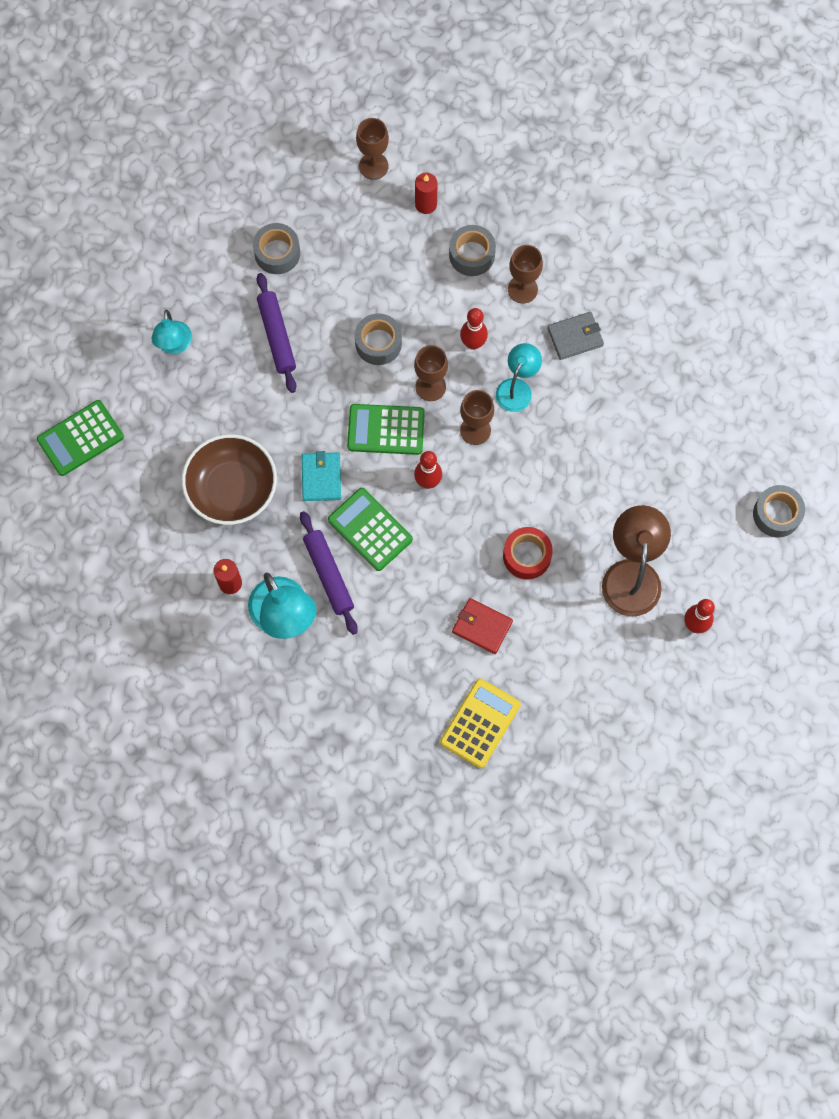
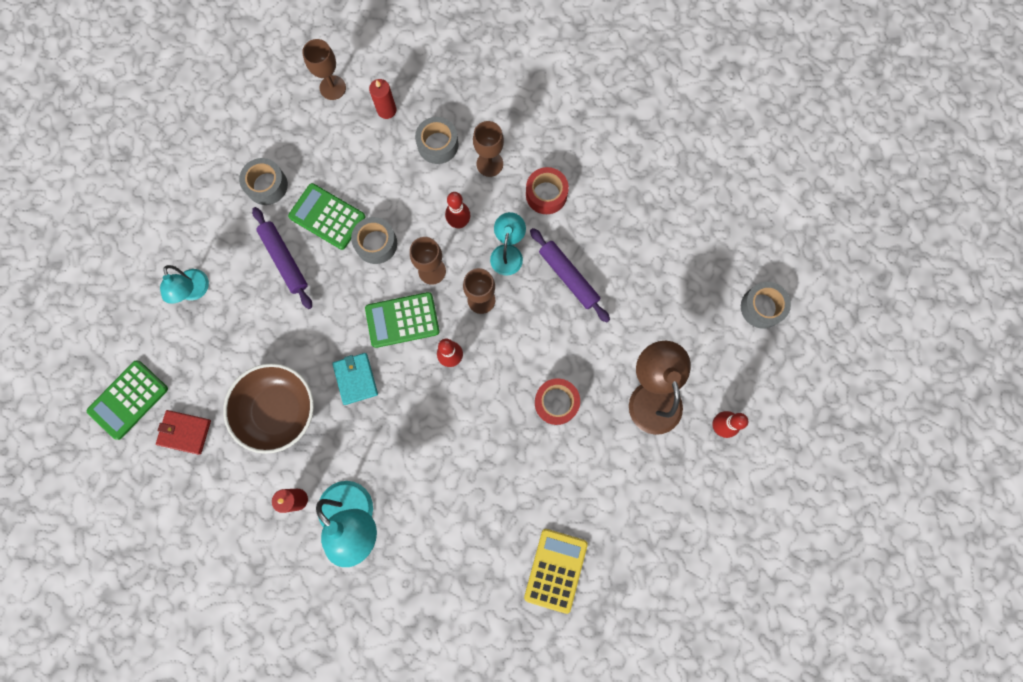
camera: 15 degrees left, 5 degrees up
(328, 575) = (384, 467): purple rolling pin -> purple rolling pin (568, 277)
(370, 529) = (411, 415): green calculator -> green calculator (327, 217)
(482, 626) = (533, 478): red wallet -> red wallet (185, 432)
(575, 337) = (546, 194): grey wallet -> red tape

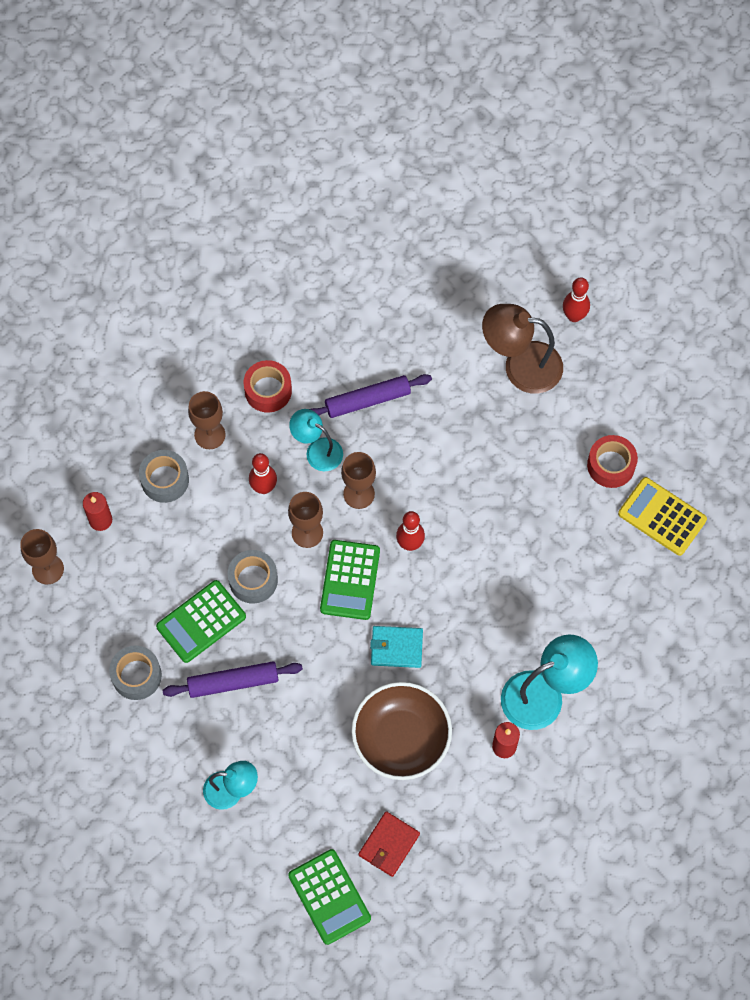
camera: 70 degrees left, 10 degrees down
(556, 402) = (495, 458): red tape -> red tape (611, 465)
(761, 307) = (470, 233): grey tape -> none

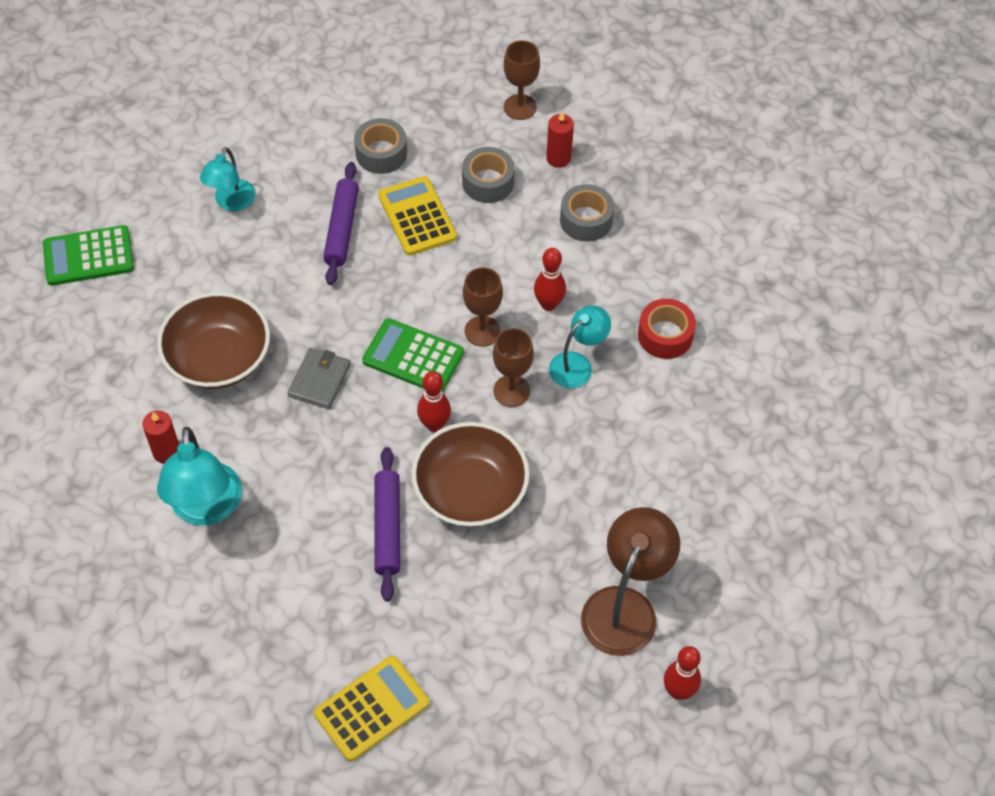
camera: 105 degrees right, 10 degrees down
(201, 621) = (417, 216): green calculator -> yellow calculator
(210, 435) = (626, 270): brown goblet -> none
(253, 580) = (446, 270): grey tape -> grey tape (488, 182)
(367, 400) = (625, 429): purple rolling pin -> purple rolling pin (387, 527)
(389, 844) = (114, 319): red wallet -> none
(396, 647) = (320, 380): turquoise wallet -> grey wallet
(461, 499) = (470, 491): none -> brown bowl
(611, 465) = (459, 670): red tape -> none

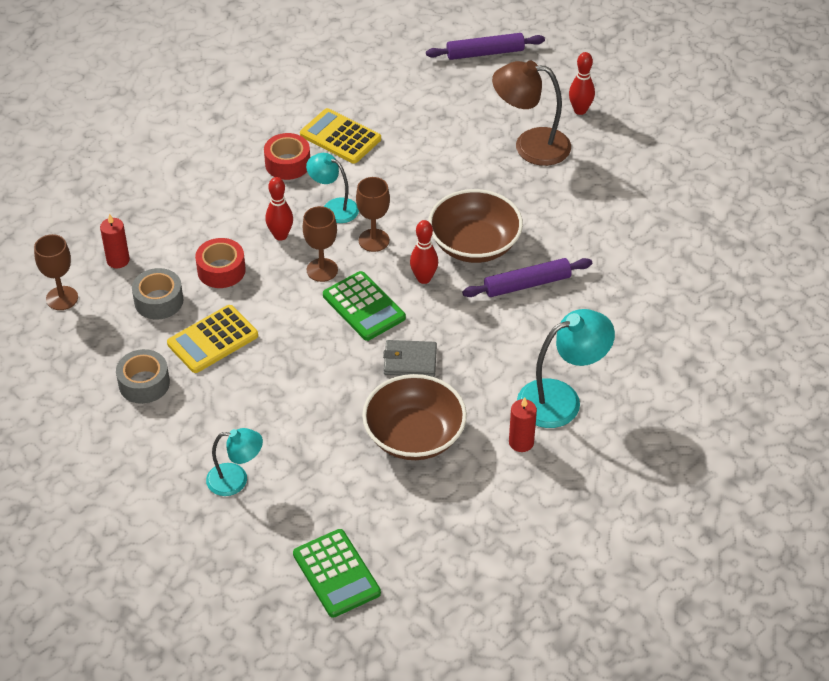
camera: 105 degrees left, 10 degrees down
(342, 229) = (242, 389): purple rolling pin -> purple rolling pin (485, 53)
(372, 708) = (673, 257): yellow calculator -> yellow calculator (340, 137)
(413, 357) = (363, 307): green calculator -> green calculator turned 45 degrees counterclockwise
(513, 241) = (221, 270): none -> red tape
(586, 220) = (183, 230): grey tape -> none

